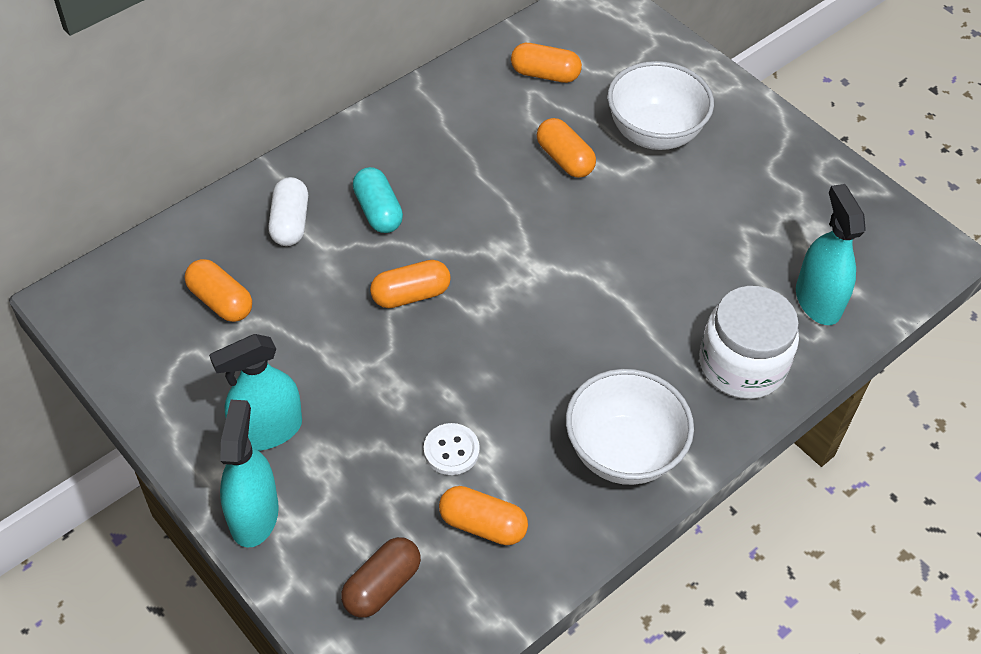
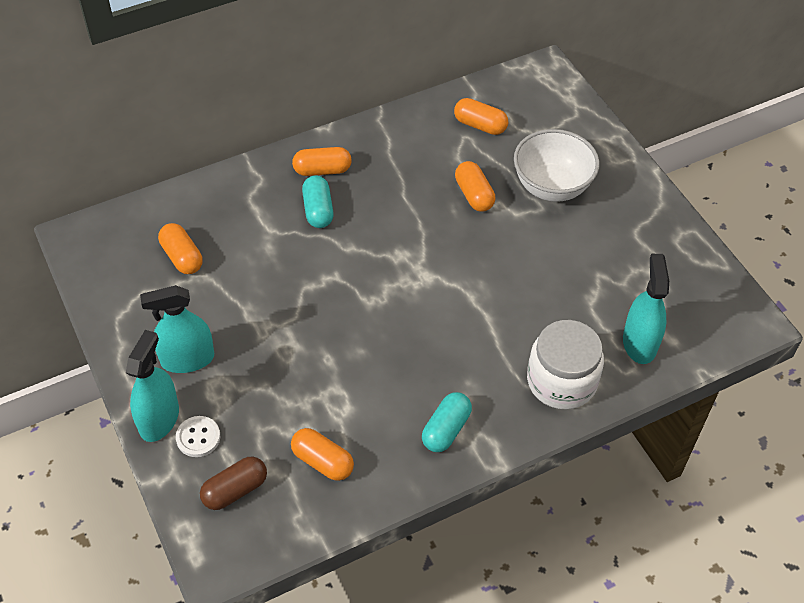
camera: 15 degrees right, 0 degrees up
(290, 222) = (250, 207): white capsule -> none
(411, 295) = (323, 278): orange capsule -> orange capsule (322, 170)
(451, 450) = (317, 401): white button -> white button (198, 437)
(623, 452) = (446, 429): white bowl -> turquoise capsule

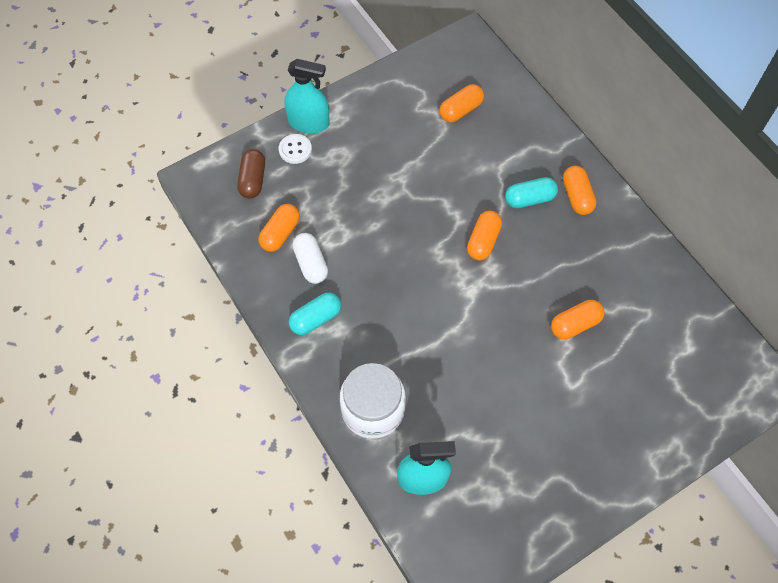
camera: 85 degrees right, 10 degrees up
(187, 359) = (363, 131): turquoise spray bottle -> none
(235, 490) = (253, 180): brown capsule -> brown capsule turned 45 degrees clockwise
(371, 430) = (311, 263): none -> white capsule
(446, 429) = (316, 319): turquoise capsule -> turquoise capsule turned 60 degrees counterclockwise
(480, 125) = (668, 324): orange capsule -> orange capsule (483, 241)
(551, 187) = (601, 395): white bowl -> none

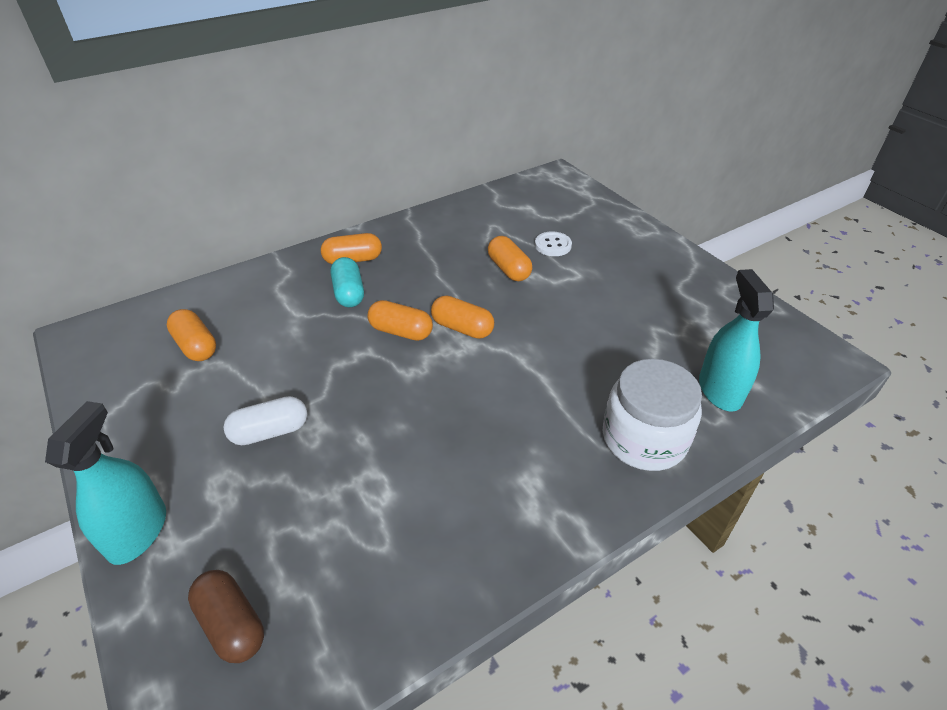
camera: 90 degrees left, 20 degrees down
(253, 180) = (232, 624): brown capsule -> brown capsule turned 45 degrees clockwise
(280, 233) = (356, 569): orange capsule -> orange capsule (462, 328)
(295, 149) = (188, 552): white button -> white button (553, 245)
(311, 263) = (419, 519): white capsule -> white capsule (270, 432)
(316, 319) = (515, 510): turquoise capsule -> none

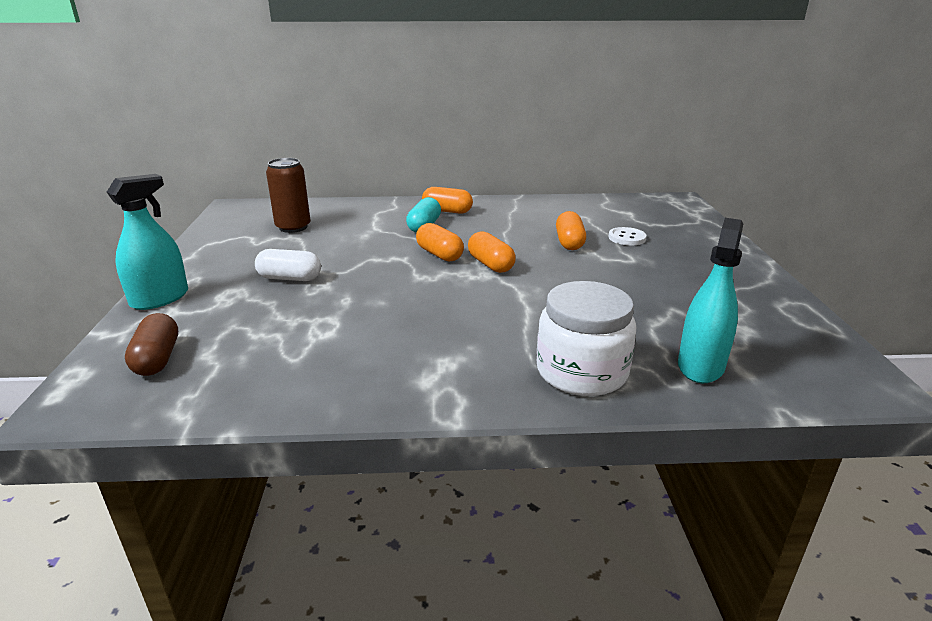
camera: 30 degrees right, 15 degrees down
(196, 346) = (293, 227): orange capsule -> brown can

